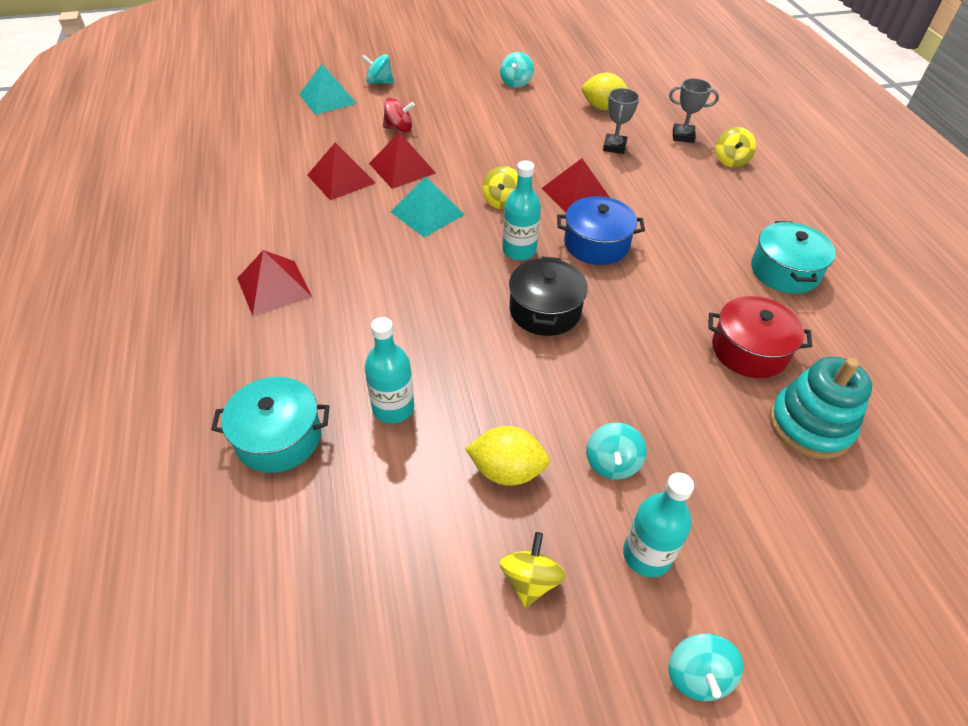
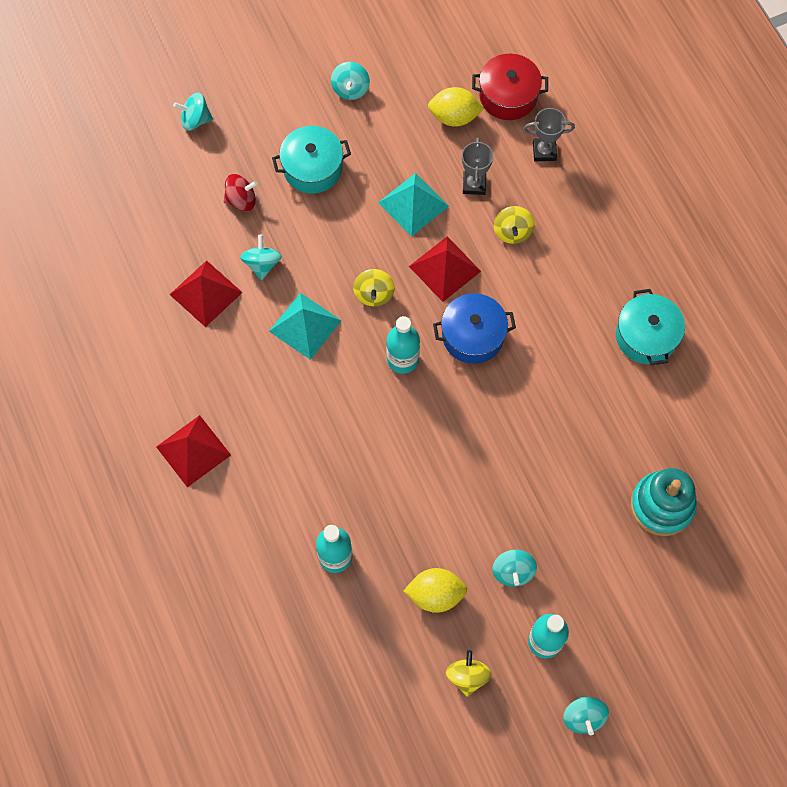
camera: 10 degrees left, 20 degrees up
(278, 437) = (255, 602): turquoise pot -> turquoise pot (312, 168)
(327, 99) = (147, 162): turquoise pyramid -> turquoise pyramid (413, 204)
(402, 168) = (262, 264): red pyramid -> turquoise spinning top
(545, 310) = (438, 428): black pot -> none
(730, 161) = (595, 183): yellow spinning top -> yellow spinning top (512, 232)
(749, 350) = (615, 437): red pot -> red pot (508, 96)

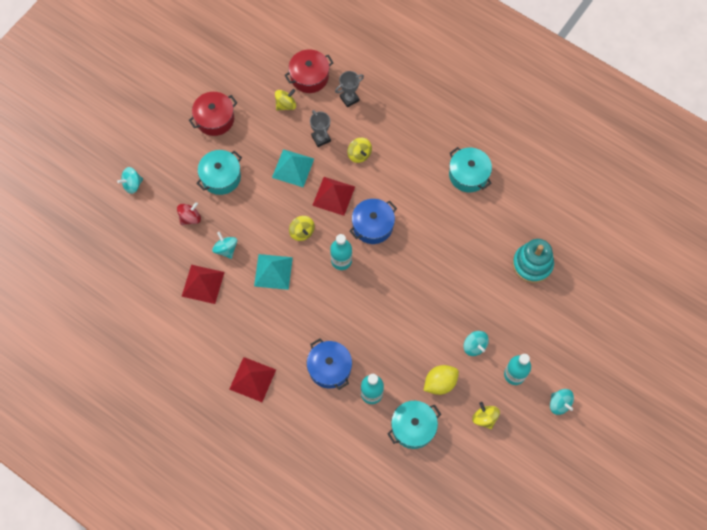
camera: 30 degrees left, 0 degrees up
(301, 491) = (329, 368): none -> blue pot
(350, 89) = (215, 119): turquoise spinning top -> red pot
(363, 633) = (413, 427): none -> turquoise pot
(454, 117) = (286, 105): yellow lemon -> yellow spinning top

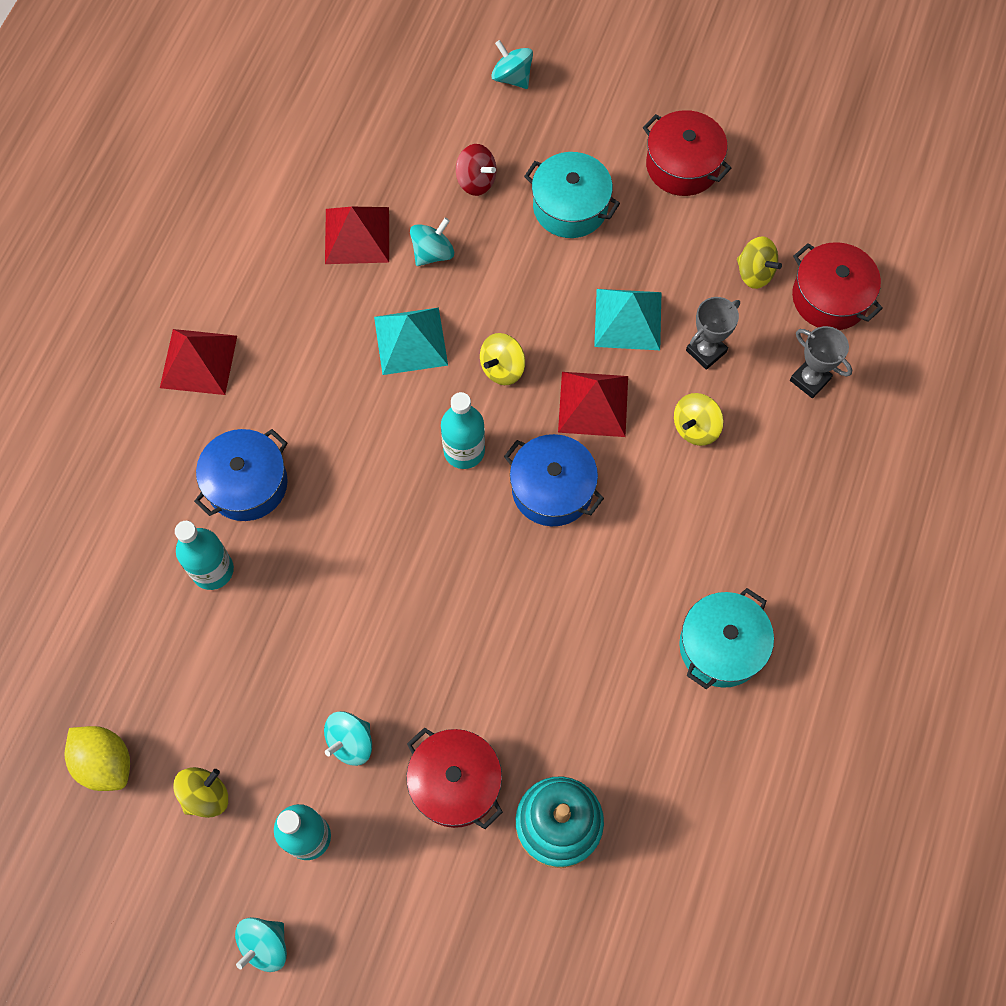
camera: 75 degrees right, 0 degrees up
(413, 427) = (161, 662): turquoise pot -> none
(440, 383) = (260, 692): yellow lemon -> yellow lemon (105, 762)
(504, 304) = (455, 783): none -> red pot

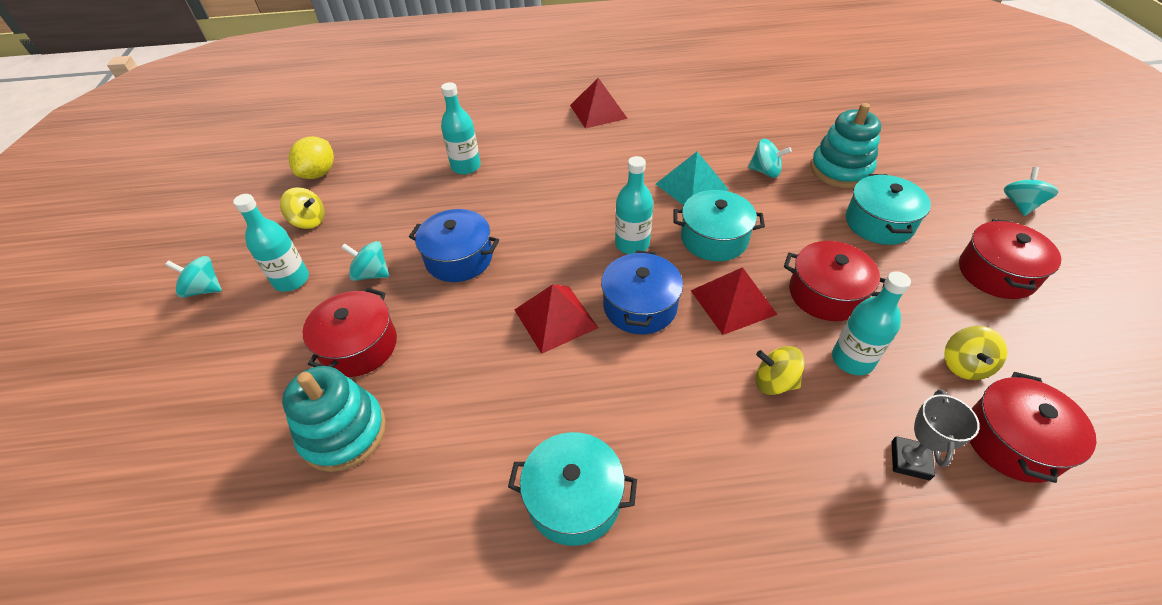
camera: 65 degrees right, 20 degrees down
(247, 484) = (533, 158): blue pot -> blue pot (459, 258)
(357, 235) = (741, 136): red pyramid -> red pyramid (556, 318)
(476, 181) = (840, 170): red spinning top -> turquoise stacking toy
(502, 368) = (714, 238): yellow spinning top -> turquoise pot
(512, 77) = (937, 156): turquoise spinning top -> turquoise spinning top (1020, 205)
(628, 319) = (826, 294): turquoise pyramid -> red pot
(706, 351) = (852, 359): grey trophy -> turquoise bottle

